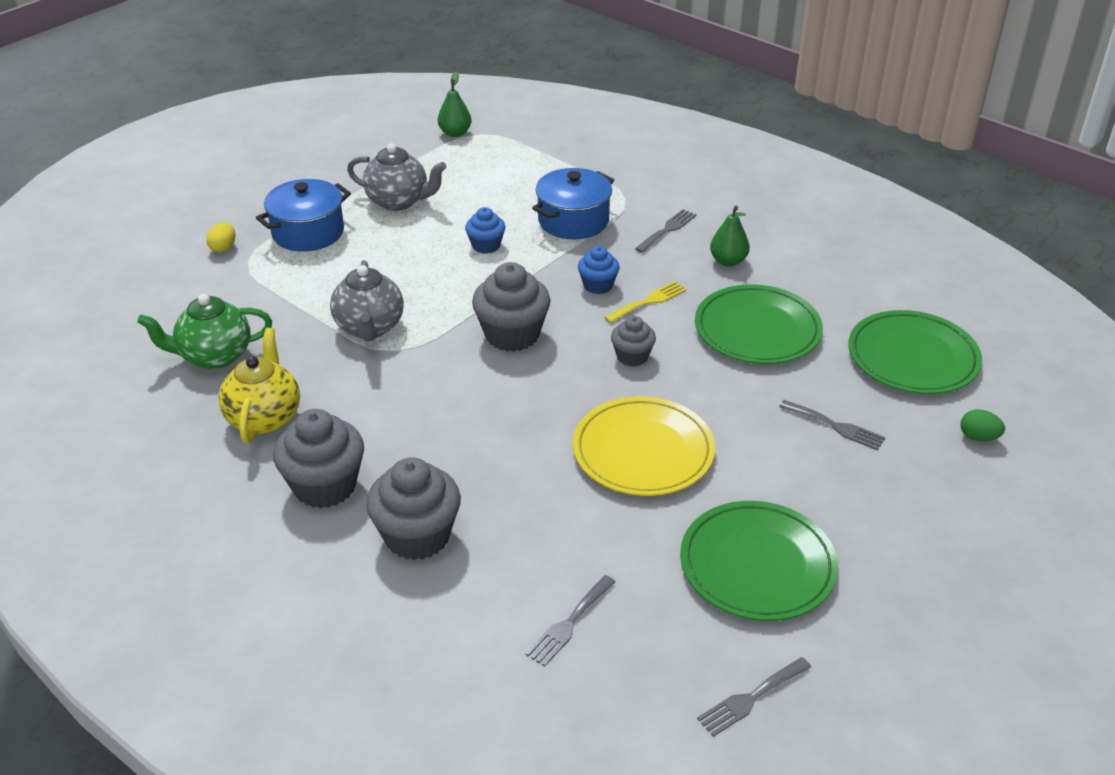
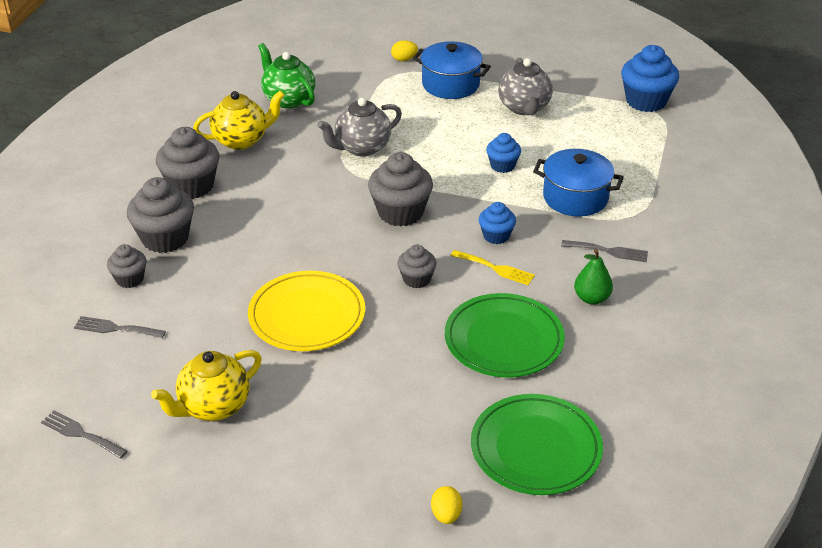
camera: 65 degrees right, 0 degrees up
(455, 133) = (646, 101): green pear -> blue cupcake
(478, 588) = (130, 279): none -> grey cupcake
(757, 565) = (213, 407): green plate -> yellow teapot
(836, 426) = (403, 417): grey fork -> none
(978, 437) = (446, 515): green egg -> yellow egg

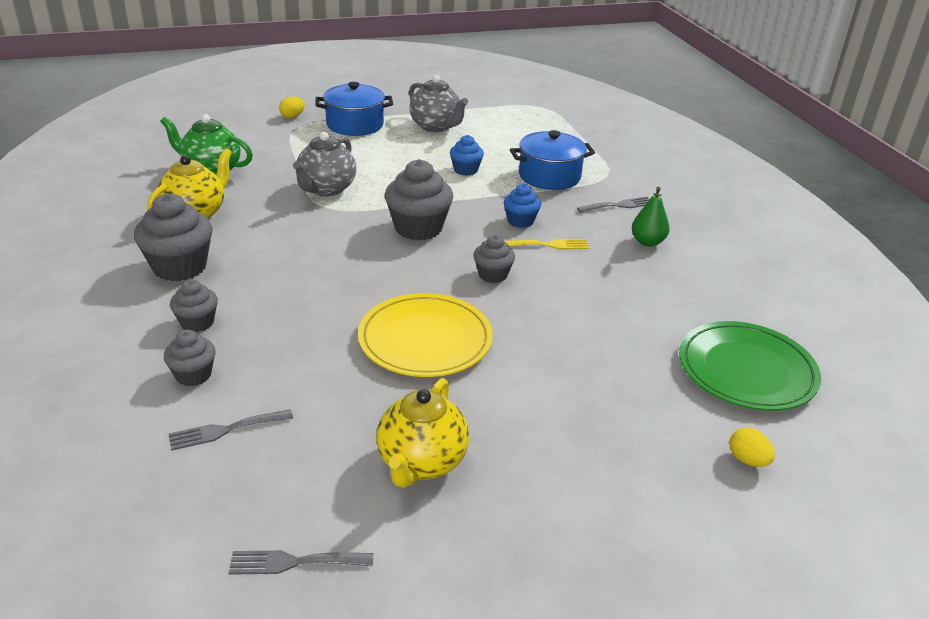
camera: 35 degrees left, 5 degrees down
(165, 238) = (197, 322): grey cupcake -> grey cupcake, size x0.57
(504, 340) = (619, 296): green plate -> none
(646, 101) = (523, 101): blue cupcake -> none

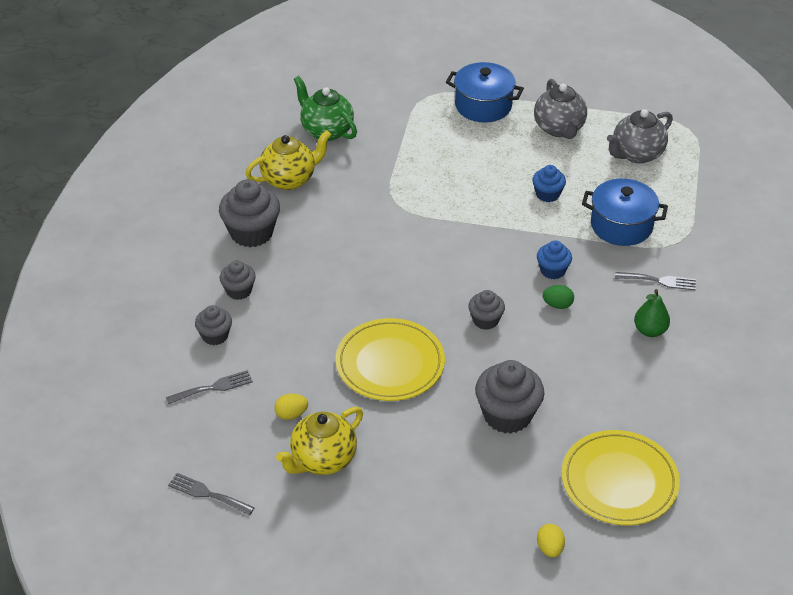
camera: 30 degrees right, 10 degrees up
(225, 430) = (213, 387): grey fork -> grey fork turned 150 degrees clockwise
(292, 116) = (432, 78): yellow egg -> yellow egg (291, 414)
(326, 189) = (408, 182): grey teapot -> grey teapot (636, 154)
(418, 228) = (458, 250): grey cupcake -> grey cupcake (507, 415)
(549, 245) = (557, 305): yellow fork -> green egg
(746, 370) = (619, 481): green plate -> yellow plate

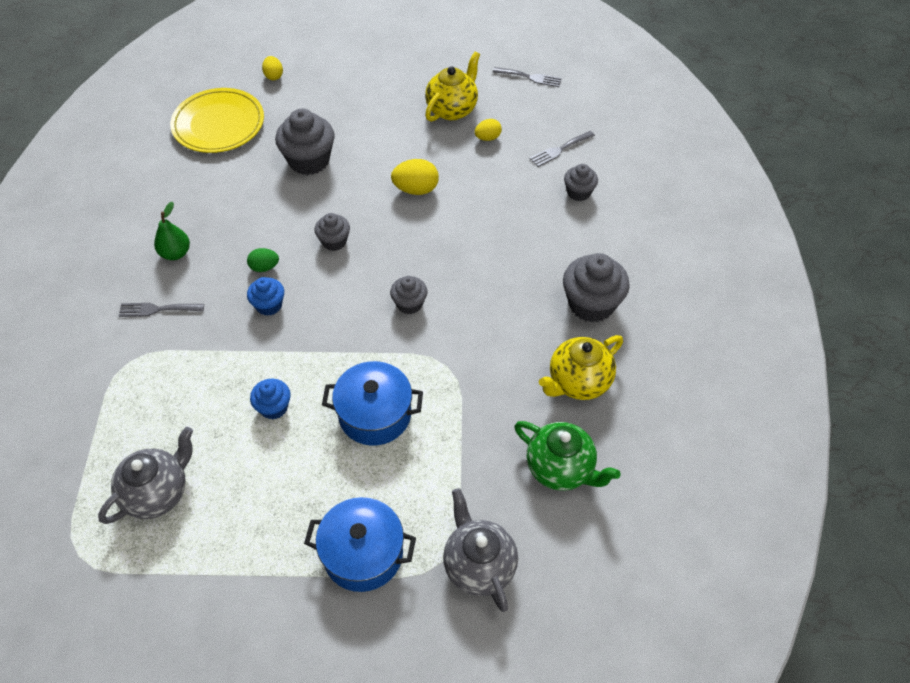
camera: 170 degrees right, 10 degrees up
(239, 291) = (576, 238): grey cupcake -> grey cupcake (409, 304)
(390, 363) = (416, 189): yellow plate -> yellow egg
(559, 129) = (257, 524): grey teapot -> grey teapot (478, 565)
(621, 225) = (190, 375): blue pot -> blue pot (375, 414)

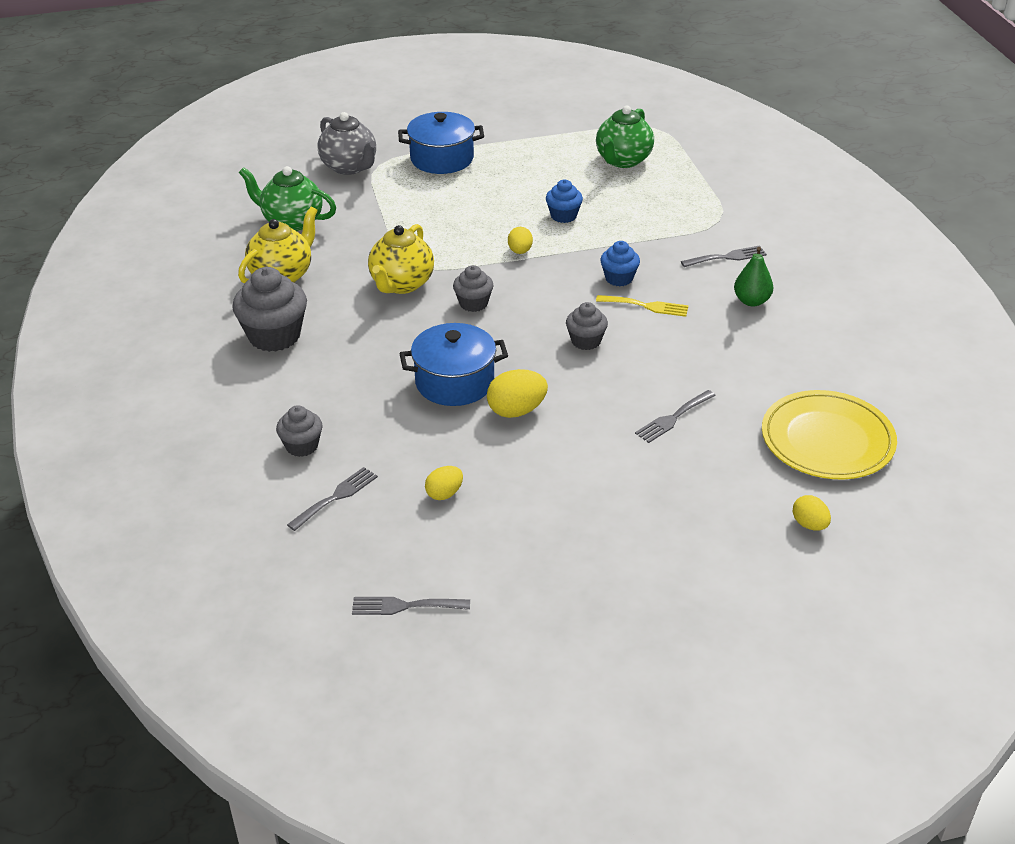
camera: 165 degrees right, 15 degrees down
(158, 493) = (623, 160): grey teapot -> green teapot
(264, 267) = (646, 306): green egg -> yellow fork
(309, 160) = (673, 418): grey cupcake -> grey fork
(341, 363) = (520, 251): none -> yellow egg
(375, 414) = (470, 226): blue pot -> blue pot (454, 382)
(452, 109) = (511, 526): yellow teapot -> yellow teapot (401, 284)

